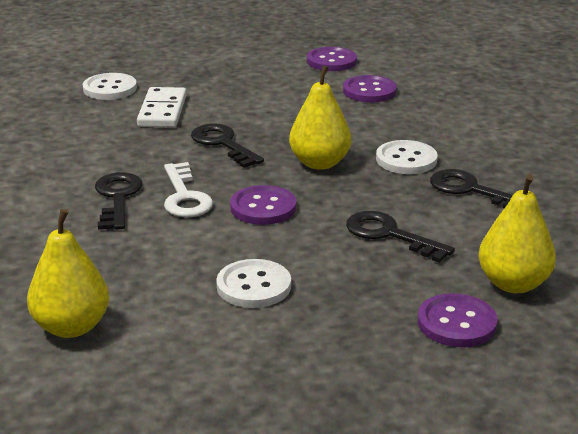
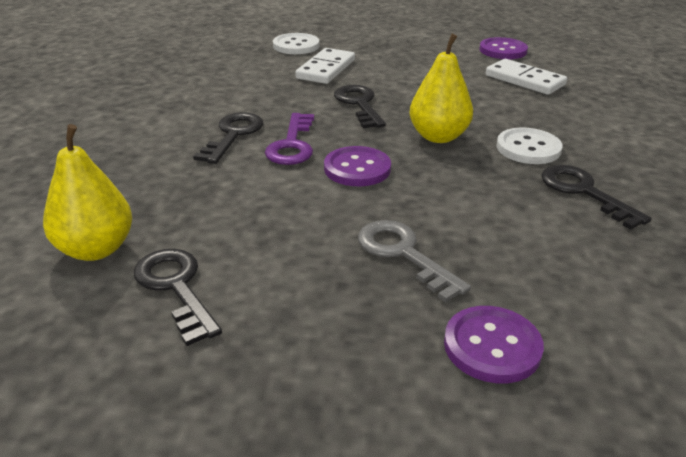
camera: 20 degrees right, 5 degrees up
(185, 197) = (292, 145): white key -> purple key
(254, 286) = (295, 247): white button -> none
(350, 272) = (403, 254): none -> grey key
(369, 91) = (525, 80): purple button -> white domino
(389, 235) = (469, 222): black key -> black key (176, 287)
(513, 284) = (585, 312): yellow pear -> none

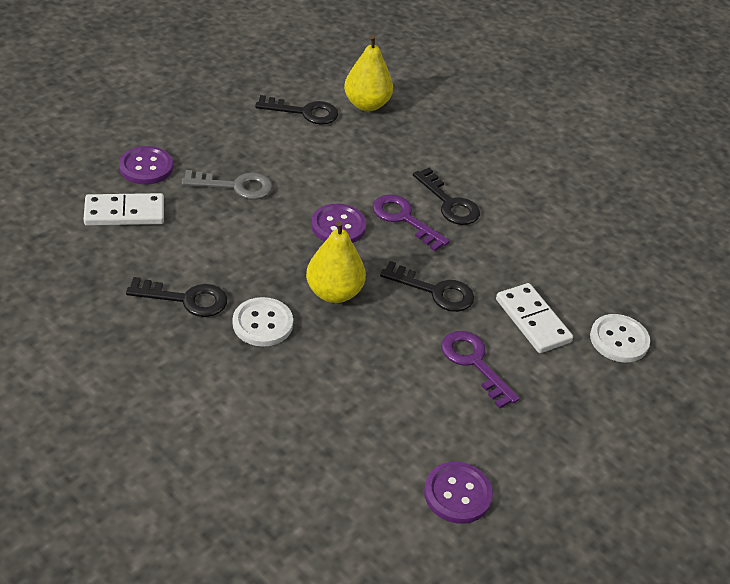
camera: 125 degrees right, 10 degrees up
(402, 73) = (474, 363): none -> purple key
(525, 80) = (369, 437): white domino -> white domino (124, 213)

